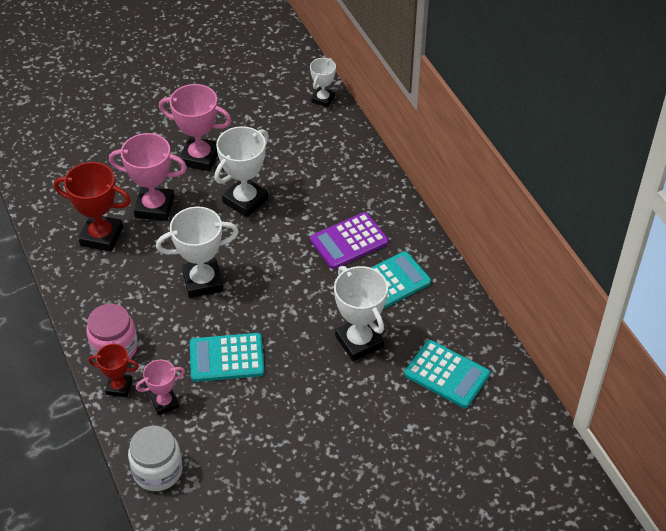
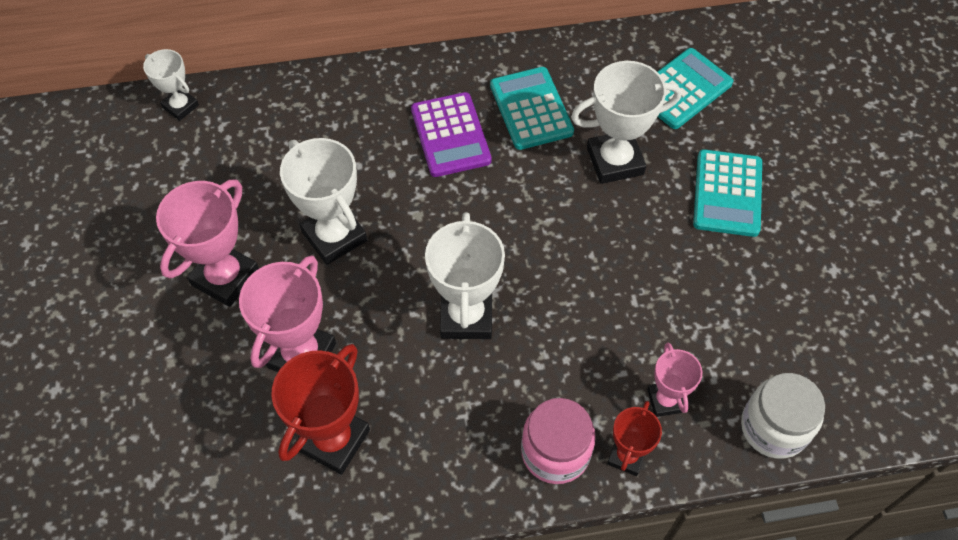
camera: 75 degrees left, 10 degrees up
(227, 358) = (607, 311): turquoise calculator -> turquoise calculator (727, 193)

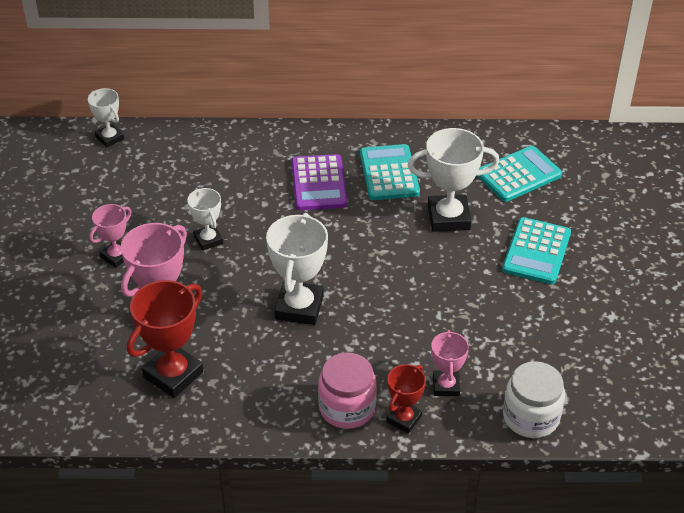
camera: 10 degrees right, 15 degrees down
(225, 277) = (116, 256): pink trophy -> pink trophy, size x0.58
(334, 236) = (208, 240): white trophy -> white trophy, size x0.58

